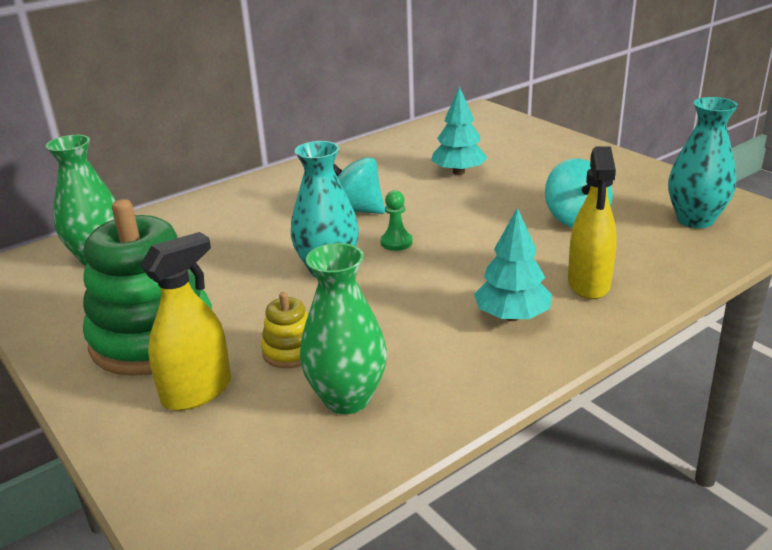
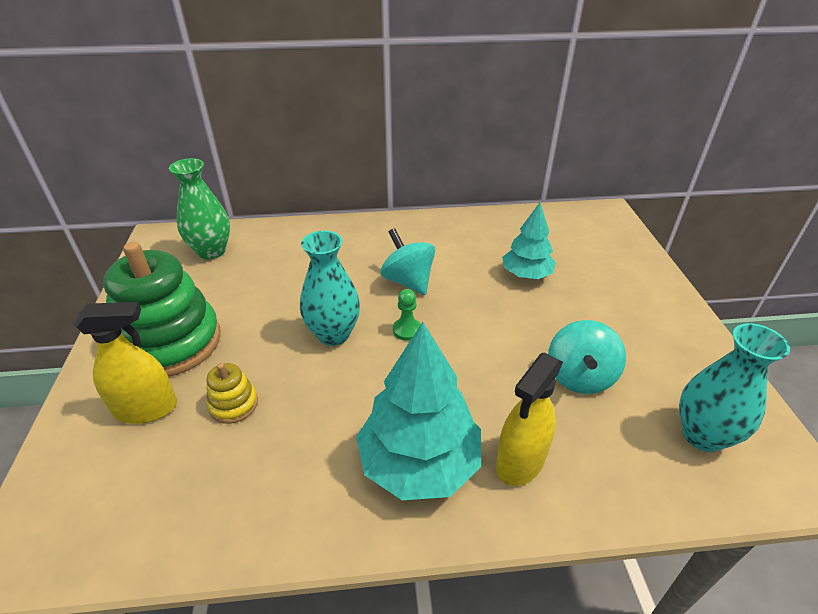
camera: 30 degrees right, 10 degrees up
(347, 398) = (222, 477): green vase -> none
(512, 316) = (419, 462): turquoise tree -> turquoise tree, size x1.63

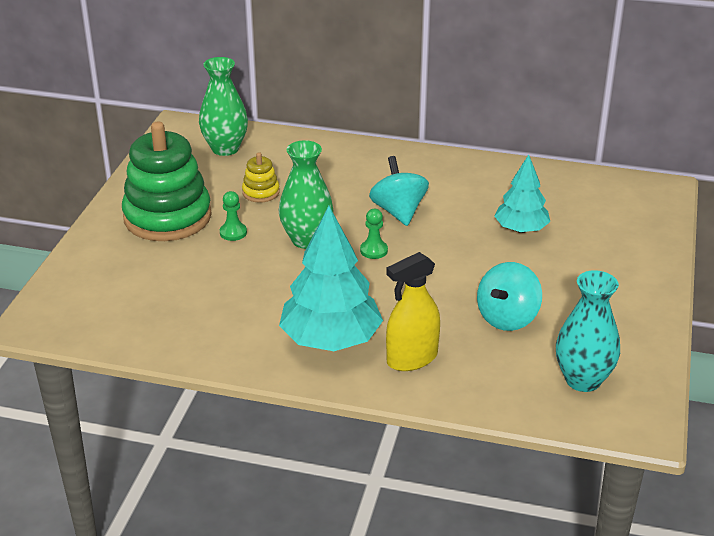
camera: 20 degrees right, 5 degrees down
(146, 409) = (136, 259): yellow spray bottle -> none
(233, 404) = (203, 271): yellow stacking toy -> yellow stacking toy (261, 192)
(251, 344) = (233, 233): none -> green pawn
(333, 334) = (306, 240): turquoise vase -> green vase

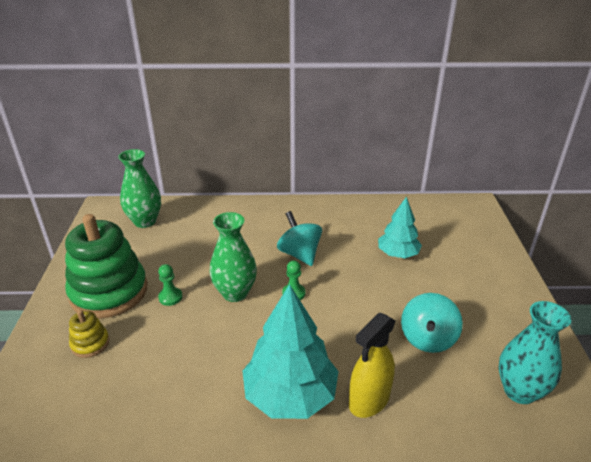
camera: 15 degrees left, 0 degrees up
(261, 192) = (184, 255): yellow stacking toy -> yellow stacking toy (90, 343)

